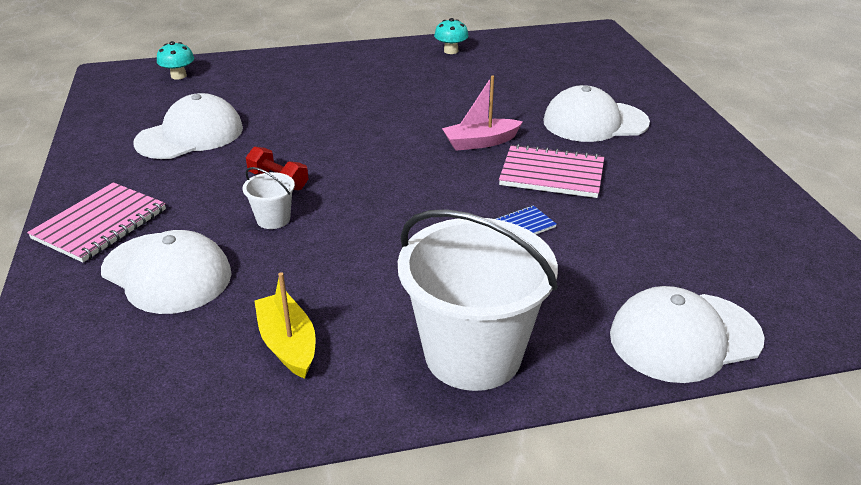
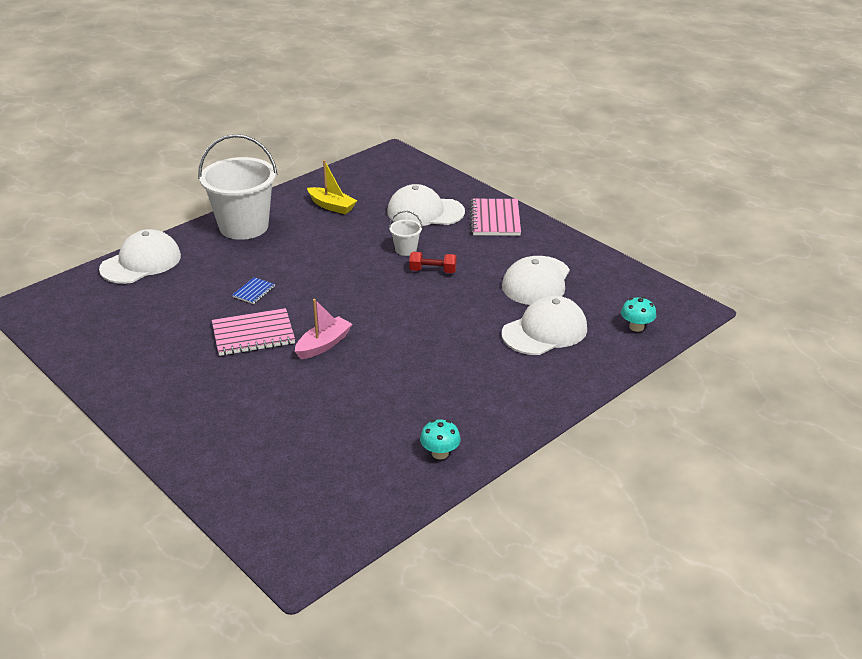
camera: 150 degrees right, 0 degrees up
(595, 122) = (240, 398): white cap -> white cap (545, 331)

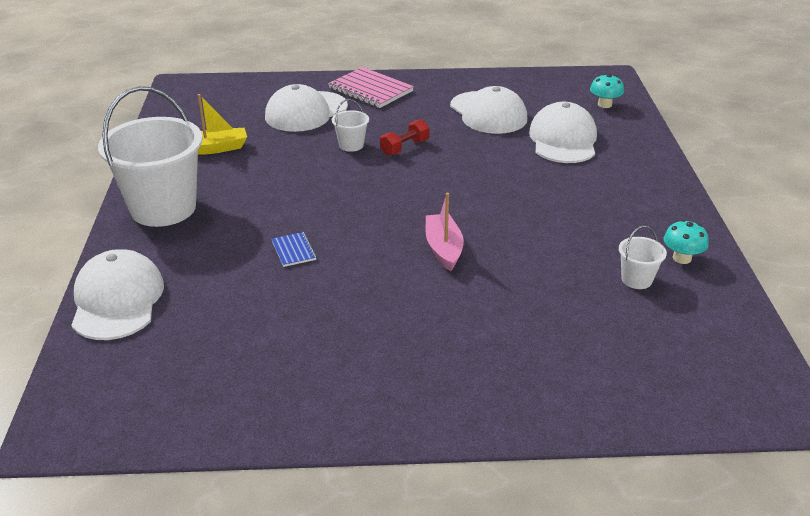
camera: 50 degrees left, 0 degrees up
(253, 334) = (370, 281): pink notebook -> none
(384, 442) = (636, 279): none -> white bucket

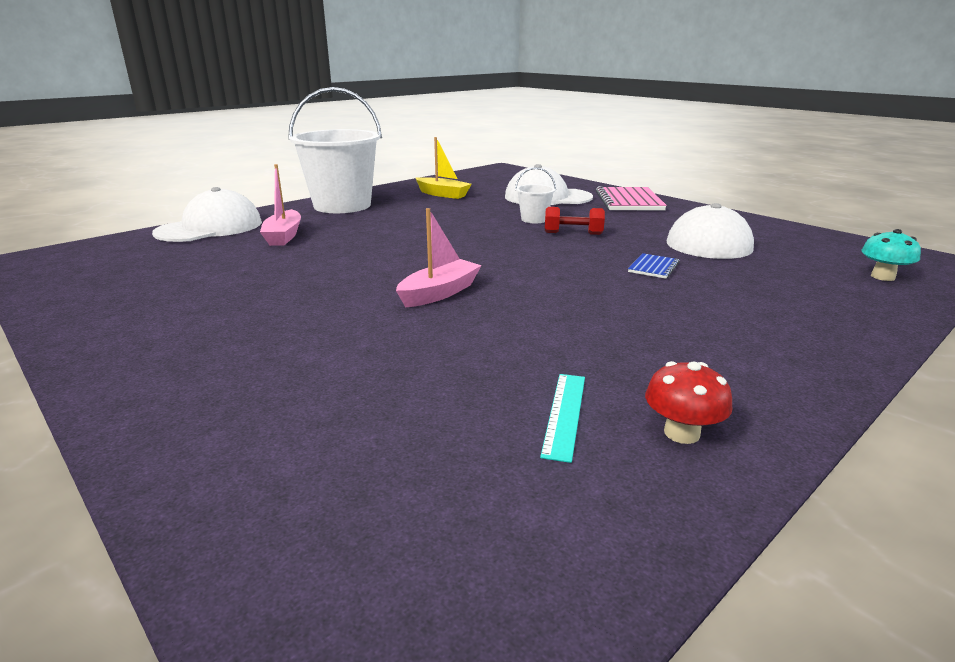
camera: 50 degrees right, 10 degrees down
(212, 268) = (283, 236): none -> pink boat
(293, 251) = (345, 248): blue notebook -> blue notebook (653, 267)
(563, 140) = (755, 280): white cap -> none
(636, 279) = (564, 414): white bucket -> turquoise ruler
(682, 258) = (681, 433): turquoise mushroom -> red mushroom

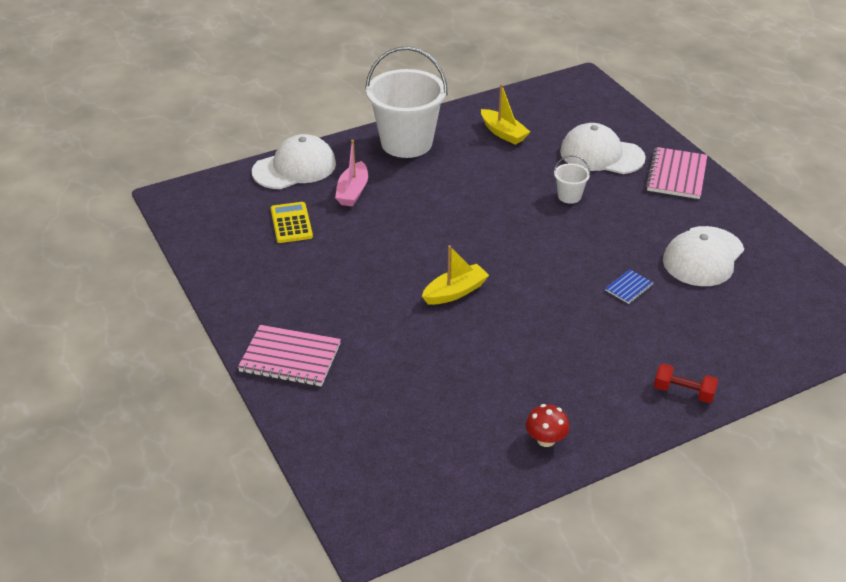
camera: 15 degrees right, 15 degrees up
(181, 391) = (290, 358): none -> pink notebook
(201, 263) = (291, 223): none -> yellow calculator
(439, 293) = (455, 292): pink boat -> yellow boat
(564, 414) = (490, 415): turquoise ruler -> none
(573, 233) = (592, 226): red dumbbell -> red dumbbell (683, 392)
(882, 277) = (803, 331): turquoise mushroom -> none

